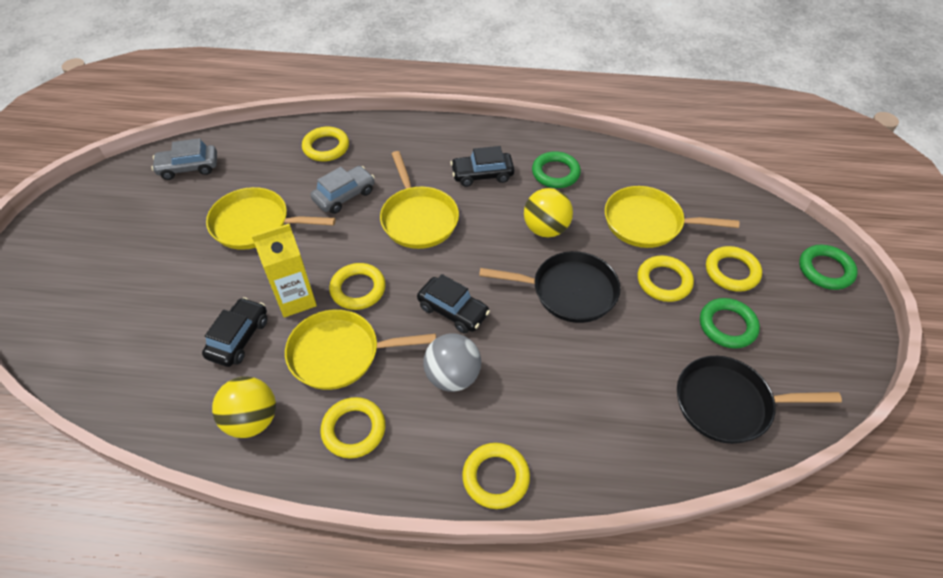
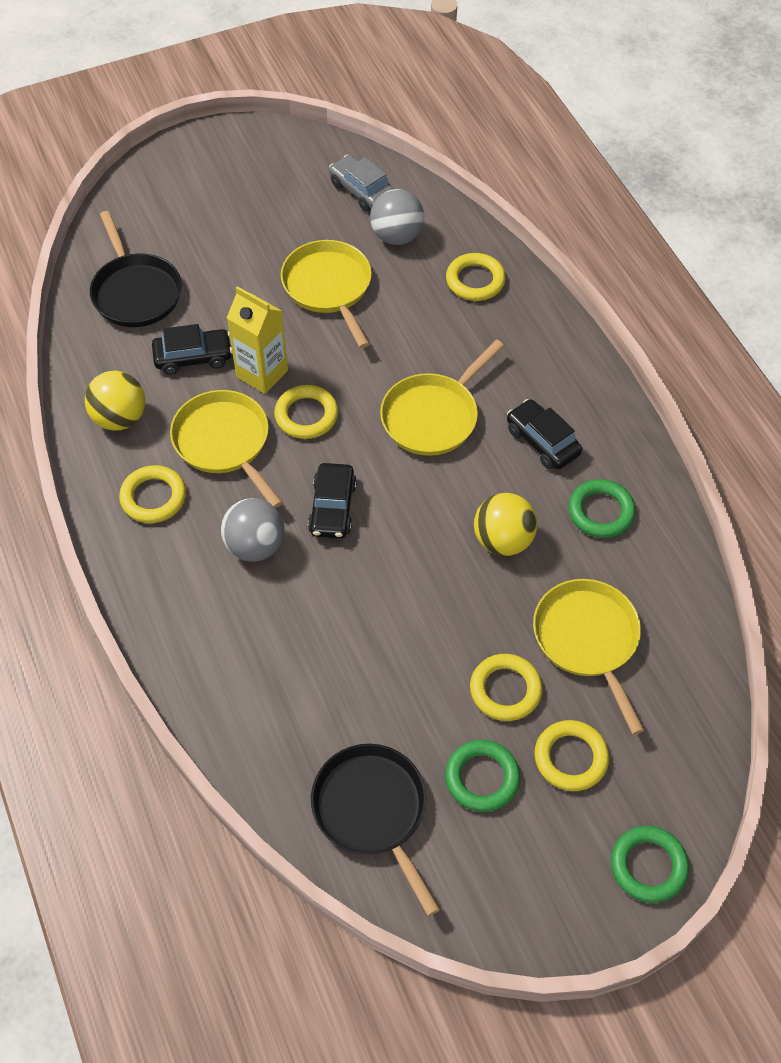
camera: 60 degrees right, 5 degrees up
(248, 168) = (397, 236): none -> grey ball
(344, 195) = (418, 336): grey car -> none
(495, 477) = (169, 632): yellow ring -> none
(569, 291) = (427, 601): black pan -> black pan (135, 292)

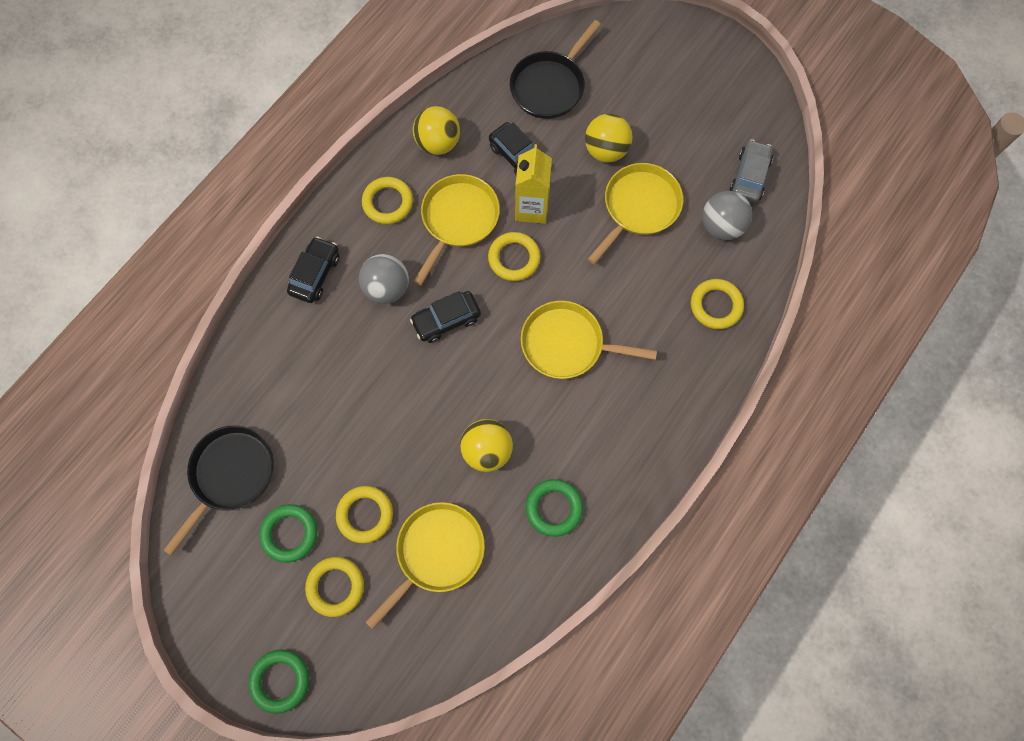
camera: 60 degrees right, 15 degrees up
(246, 282) = (606, 150): none -> yellow ball
(542, 441) = (592, 434): black car -> black car (315, 274)

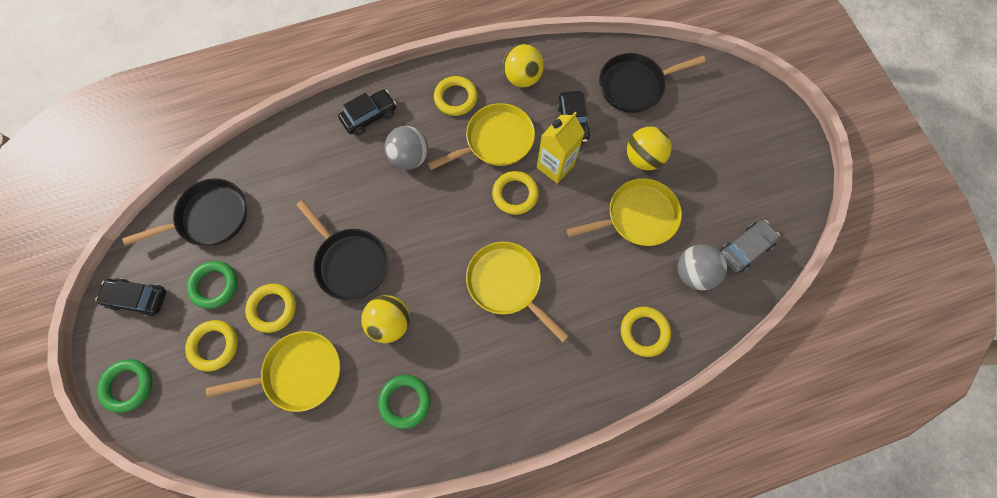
camera: 35 degrees right, 0 degrees up
(406, 423) = (350, 262): none -> black pan
(446, 320) = (433, 207): black car -> black car (138, 298)

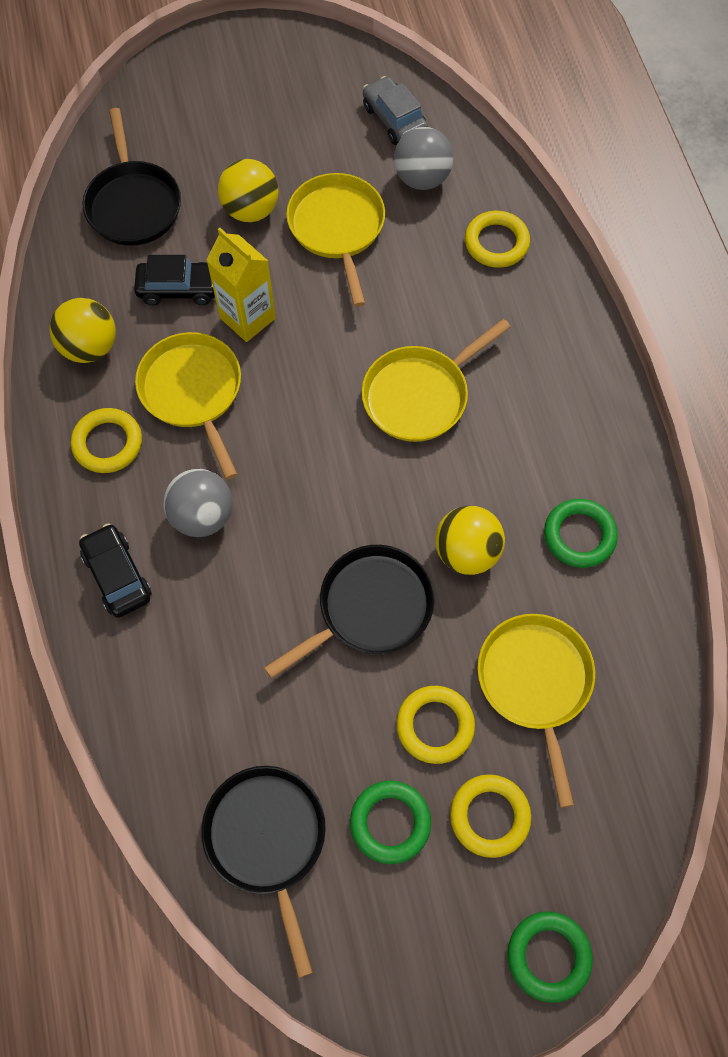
camera: 85 degrees left, 5 degrees down
(138, 298) = (402, 956): black car -> none
(515, 194) = (285, 373): yellow ring -> none

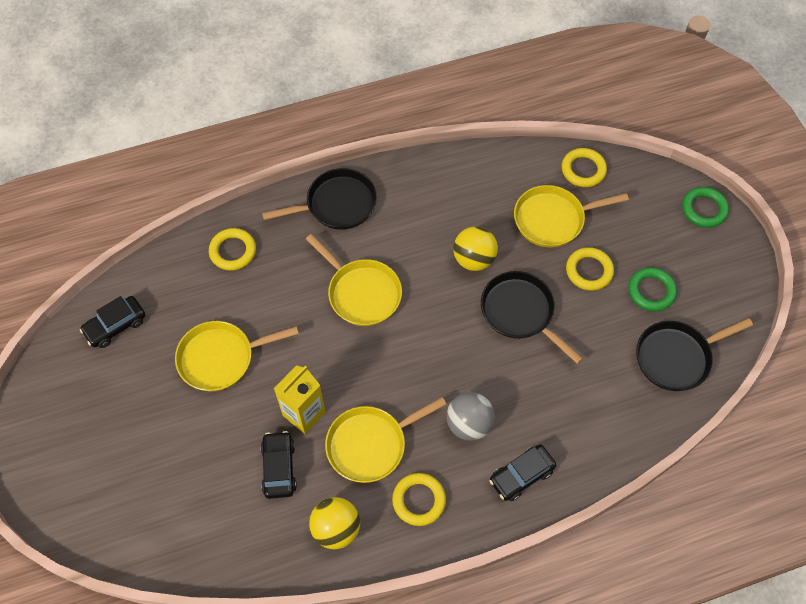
camera: 95 degrees left, 5 degrees down
(133, 204) = (196, 517): black pan -> black pan (337, 204)
(251, 210) = (203, 423): yellow ball -> none
(394, 119) = (115, 326): grey car -> black car
(422, 178) = (174, 303): grey ball -> none
(489, 816) = (636, 240): yellow ring -> yellow ring (583, 170)
(579, 535) = (454, 198): green ring -> none

